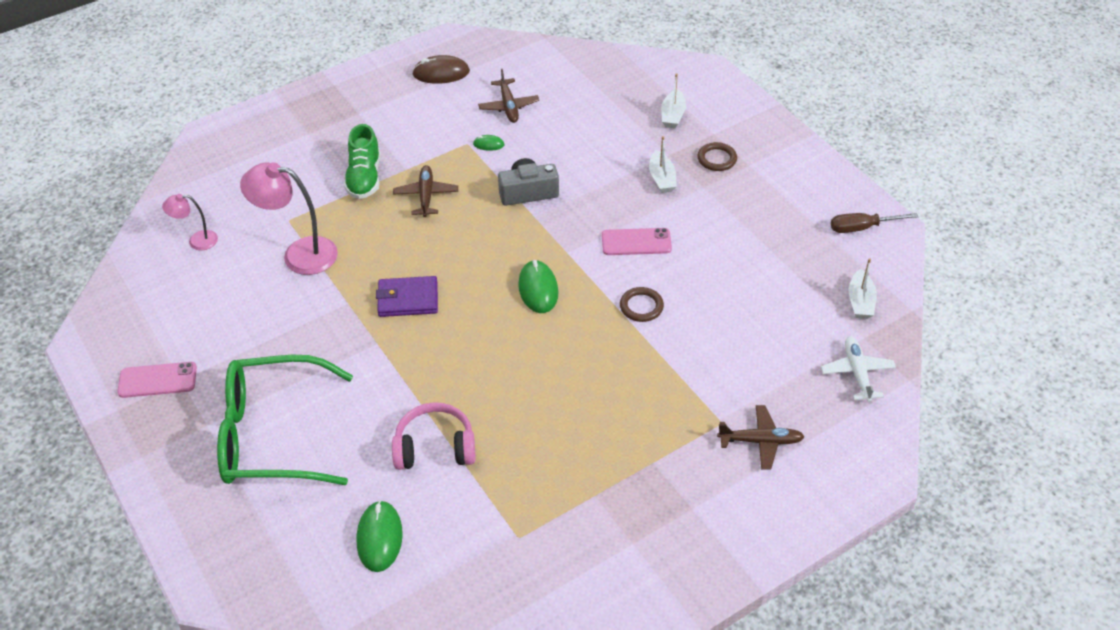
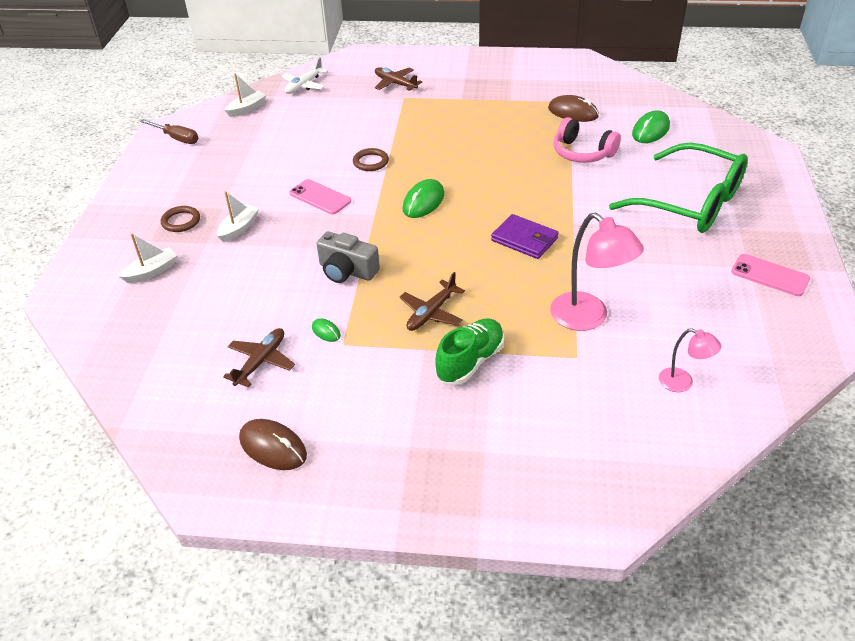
camera: 140 degrees left, 5 degrees down
(498, 517) = (573, 112): none -> brown mouse

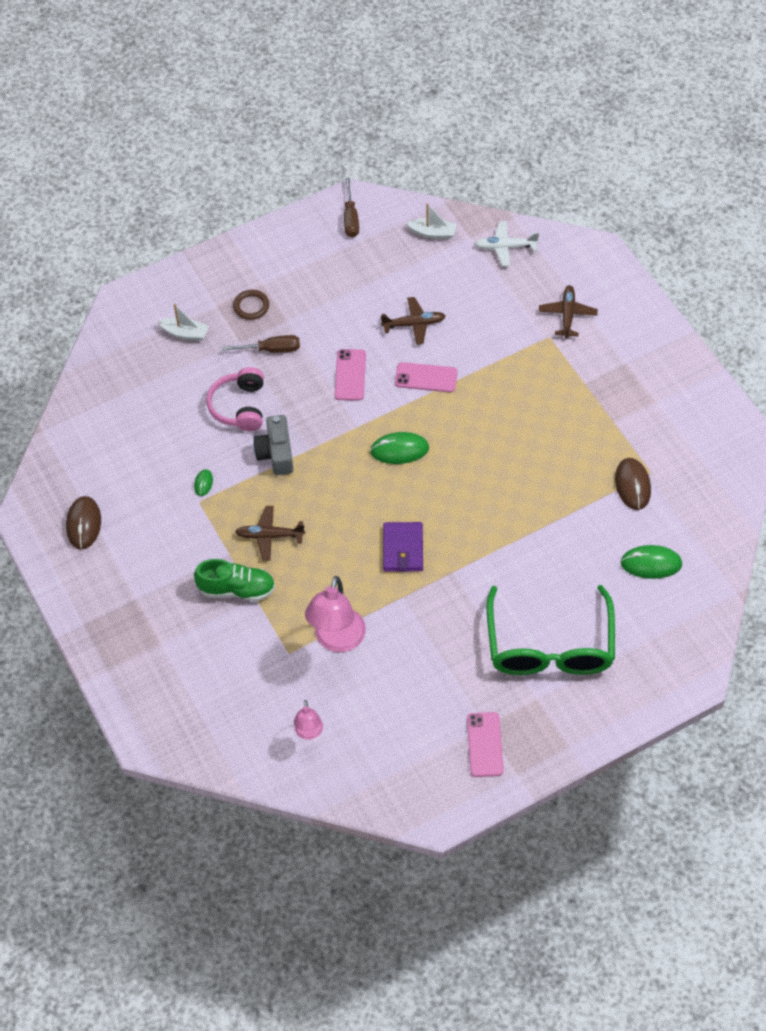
camera: 55 degrees right, 15 degrees up
(239, 228) = (271, 349): white boat -> brown screwdriver
(261, 362) = (148, 465): brown plane -> brown plane (413, 324)
(370, 162) = (426, 377): brown ring -> pink phone
(582, 153) = (566, 527): pink headphones -> pink headphones (239, 406)

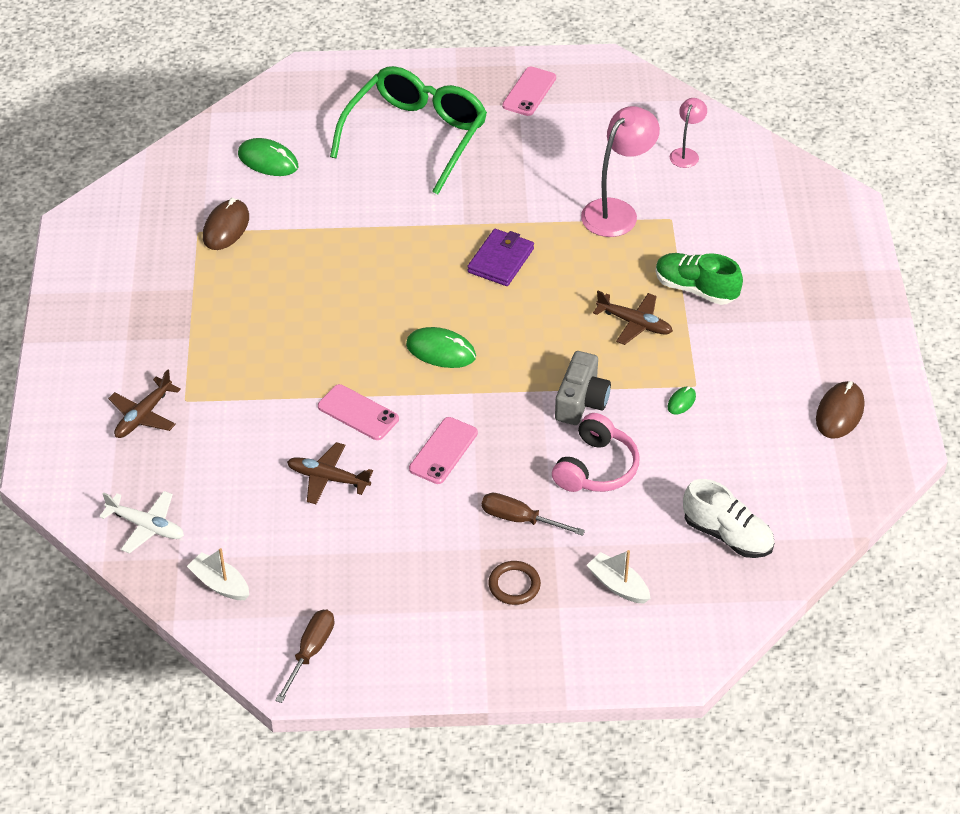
camera: 155 degrees left, 10 degrees down
(128, 396) = (727, 535): none -> white shoe

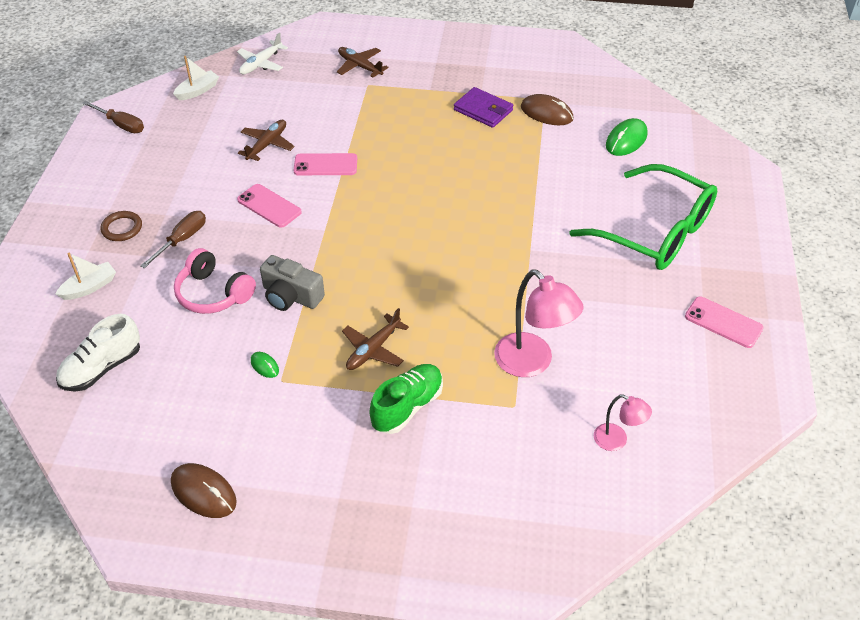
camera: 100 degrees right, 0 degrees up
(358, 413) = (325, 165): pink phone -> pink phone turned 45 degrees clockwise
(441, 351) = (377, 217): green mouse -> none
(500, 260) = (477, 267): purple wallet -> purple wallet (483, 110)

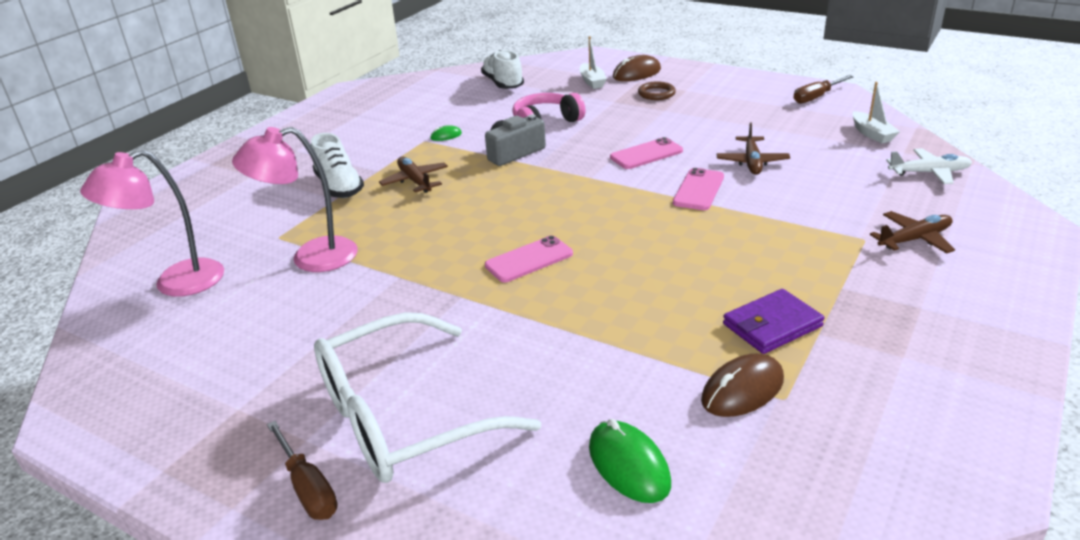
camera: 115 degrees right, 15 degrees down
(182, 240) = (624, 115): brown screwdriver -> brown screwdriver (308, 488)
(203, 492) = (359, 109): brown mouse -> brown mouse (637, 73)
(261, 63) = (929, 173): white plane -> white plane turned 120 degrees clockwise
(267, 145) = (752, 162): brown plane -> brown plane turned 45 degrees clockwise
(407, 407) = (339, 187): green shoe -> white shoe
(617, 441) = (175, 283): pink lamp -> pink lamp, size x1.85
(656, 232) = (402, 418): green glasses -> white glasses
(723, 322) = (204, 420): pink phone -> pink phone (529, 260)

